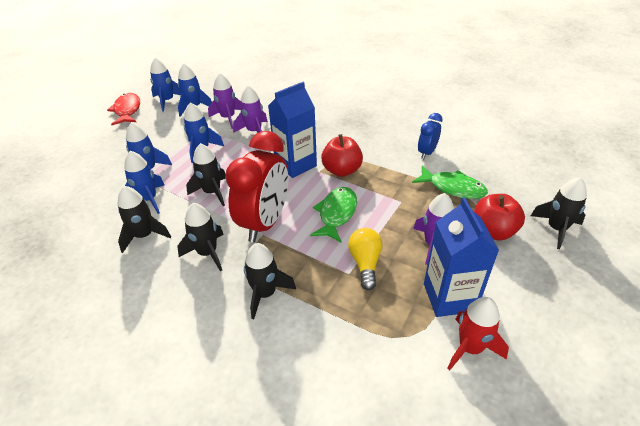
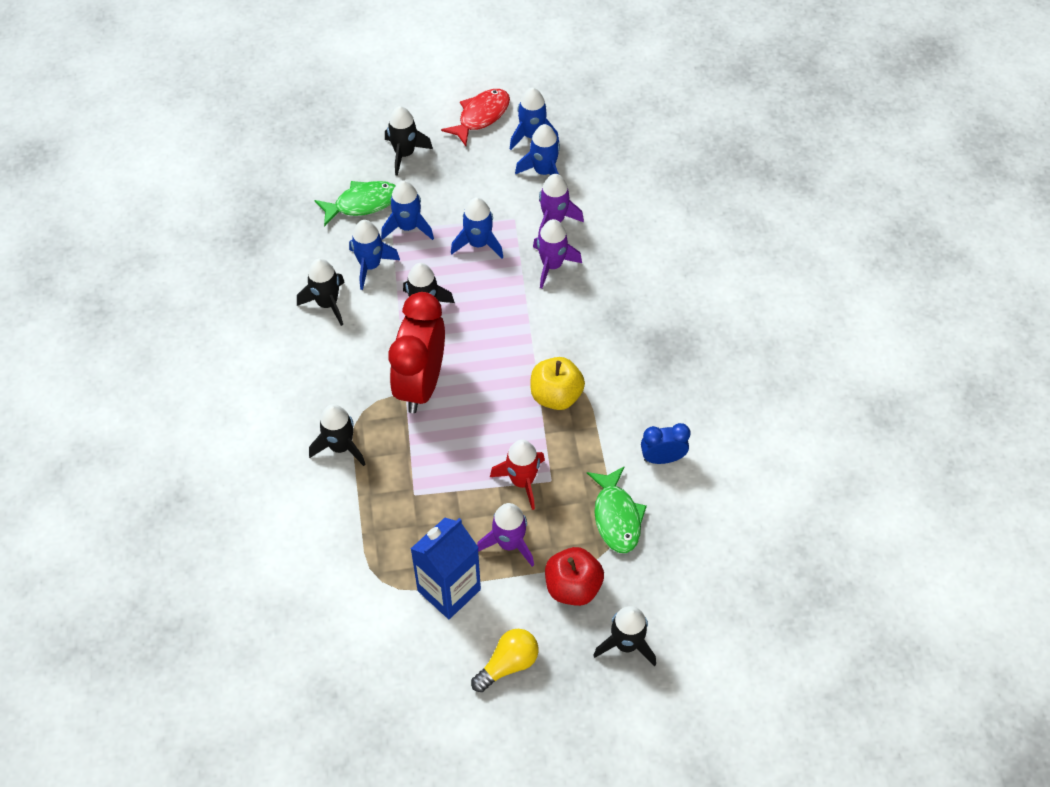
camera: 50 degrees right, 15 degrees up
(207, 253) = (348, 369): black rocket -> black rocket (404, 154)
(265, 223) = (421, 384): red clock -> red clock turned 120 degrees clockwise
(295, 165) = (528, 347): blue carton -> none
(336, 214) = (483, 435): green fish -> green fish (362, 203)
(342, 170) = (556, 396): red apple -> yellow apple
(365, 263) = (436, 500): yellow light bulb -> yellow light bulb (508, 664)
(470, 348) = (403, 632): red rocket -> red rocket (522, 481)

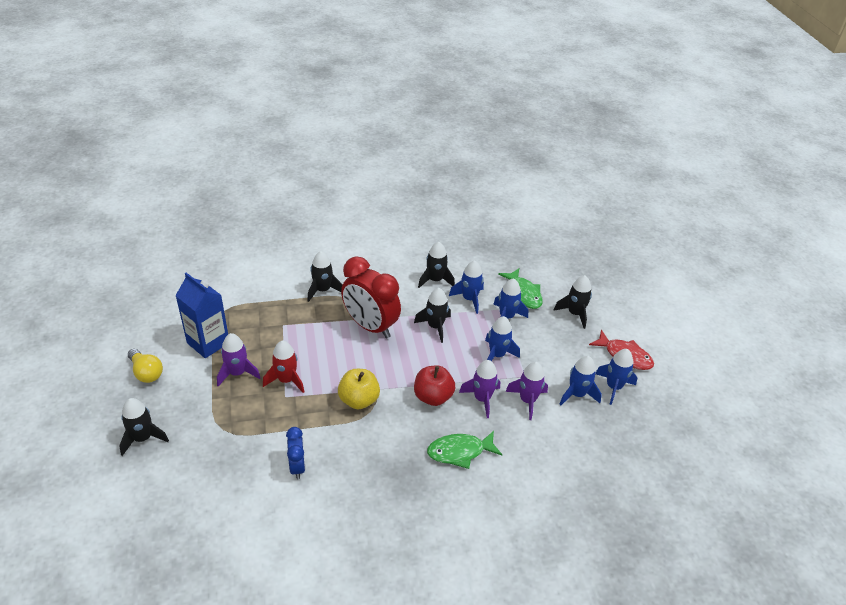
camera: 85 degrees right, 15 degrees down
(421, 384) = (370, 326): red clock -> red clock turned 150 degrees counterclockwise
(573, 587) = (196, 408): red apple -> red apple (433, 397)
(616, 517) = (249, 435): green fish -> green fish (459, 452)

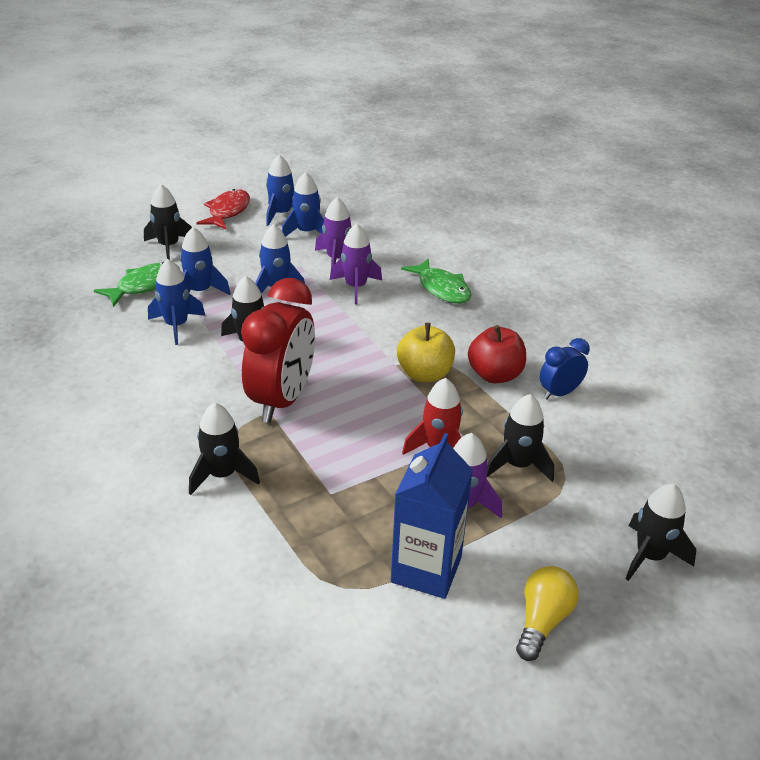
camera: 110 degrees left, 5 degrees down
(433, 397) = (377, 320): red apple -> red apple (495, 375)
(435, 280) = (145, 363): black rocket -> black rocket (518, 465)

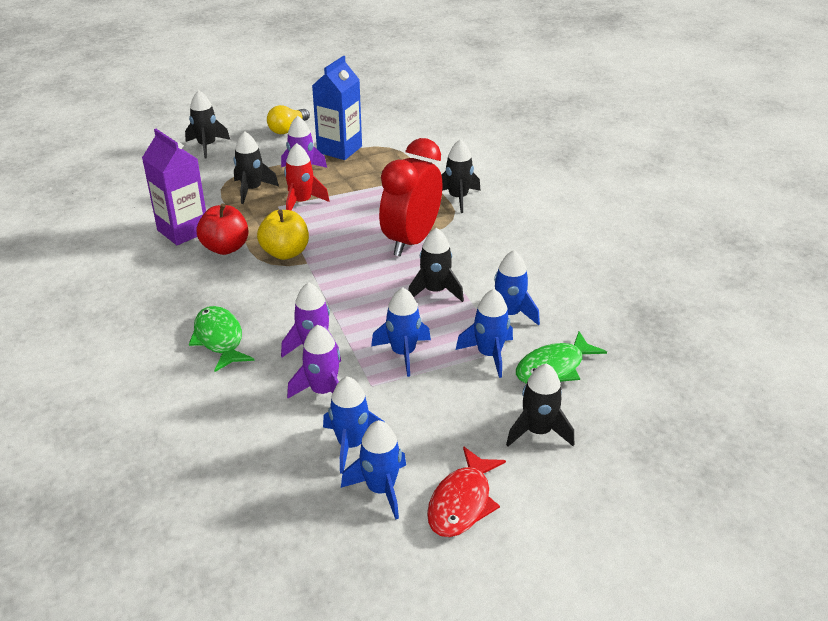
camera: 170 degrees left, 0 degrees up
(559, 393) = (183, 231): blue clock -> purple carton

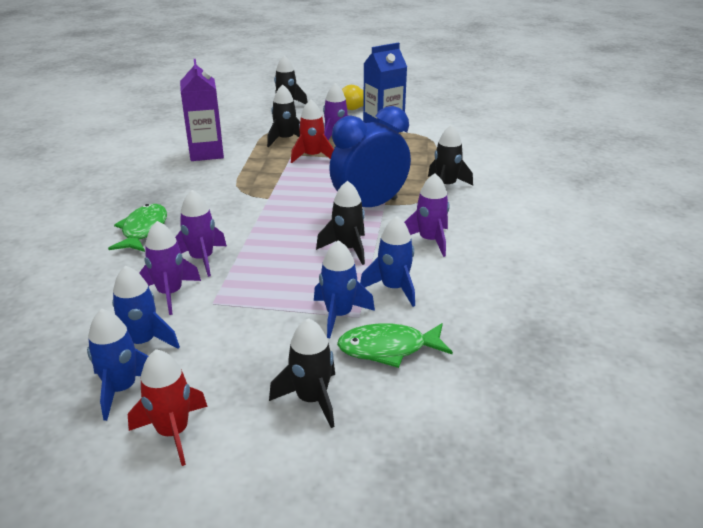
camera: 30 degrees right, 5 degrees down
(225, 248) = (221, 172): red apple -> none
(285, 253) = (260, 187): yellow apple -> none
(403, 353) = (266, 287): blue rocket -> none
(411, 241) = (369, 206): red clock -> blue clock
(462, 502) = (173, 432): red fish -> red rocket
(495, 259) = (430, 241): none -> purple rocket

